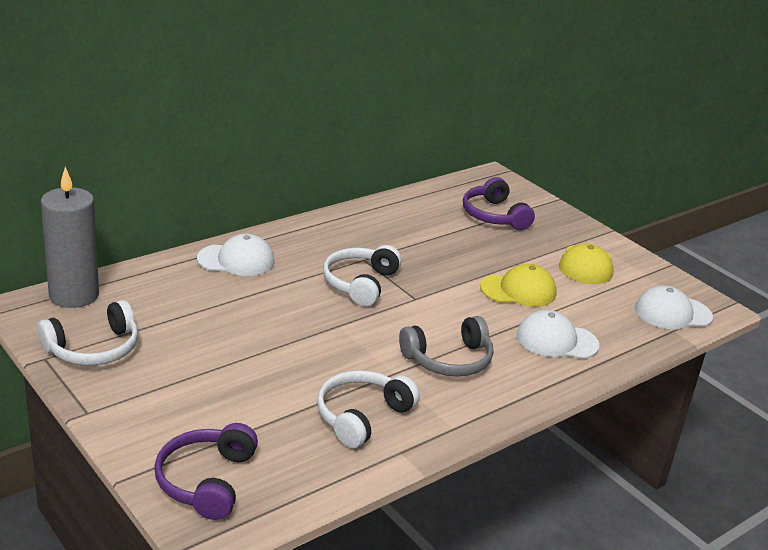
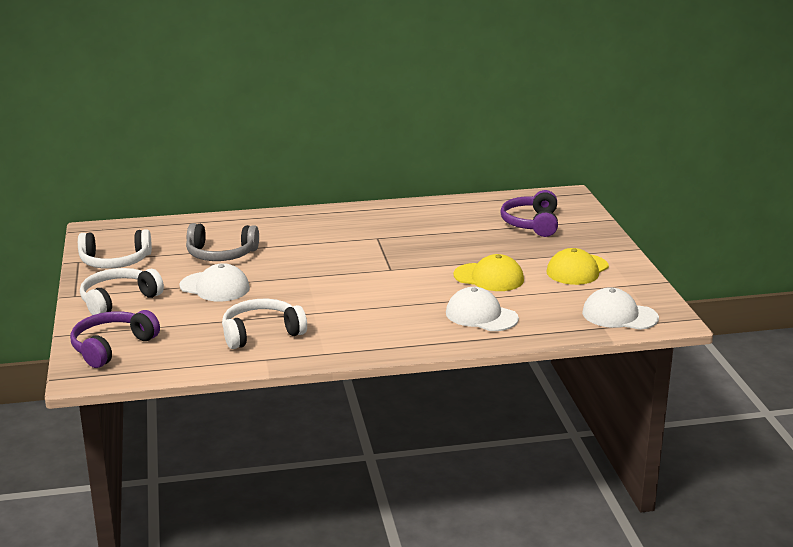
camera: 30 degrees right, 5 degrees down
(74, 295) = (134, 229): grey candle -> none
(236, 260) = (273, 224): white cap -> white cap (215, 287)
(360, 283) = (355, 253): white headphones -> white headphones (118, 300)
(449, 360) = (371, 312): grey headphones -> grey headphones (221, 254)

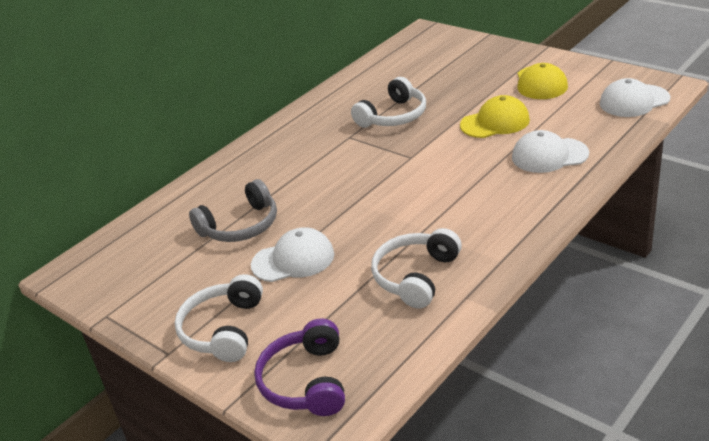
camera: 35 degrees left, 10 degrees up
(115, 261) = (146, 293): white headphones -> white headphones (393, 116)
(531, 223) = (442, 65): purple headphones -> none

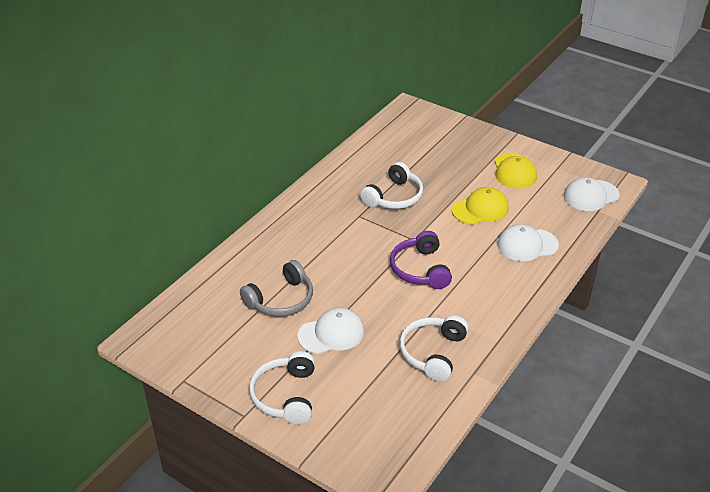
camera: 10 degrees left, 5 degrees up
(306, 381) = (360, 442): purple headphones -> purple headphones (420, 269)

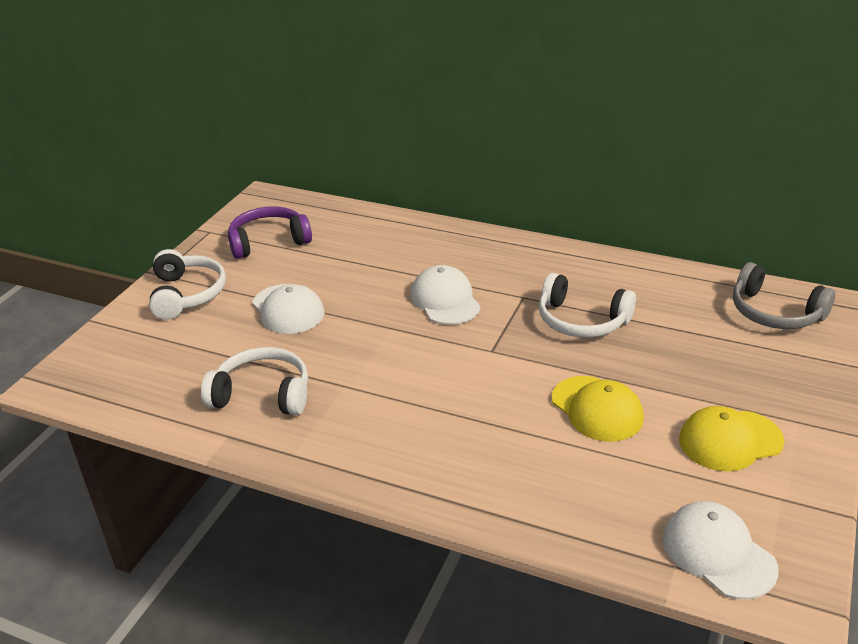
camera: 80 degrees right, 5 degrees down
(281, 300) = (340, 266): grey headphones -> grey headphones (774, 313)
(285, 396) = (187, 294): white headphones -> white headphones turned 90 degrees clockwise
(420, 269) = (428, 364): purple headphones -> purple headphones (268, 241)
(527, 245) = (527, 471): white cap -> white cap (445, 300)

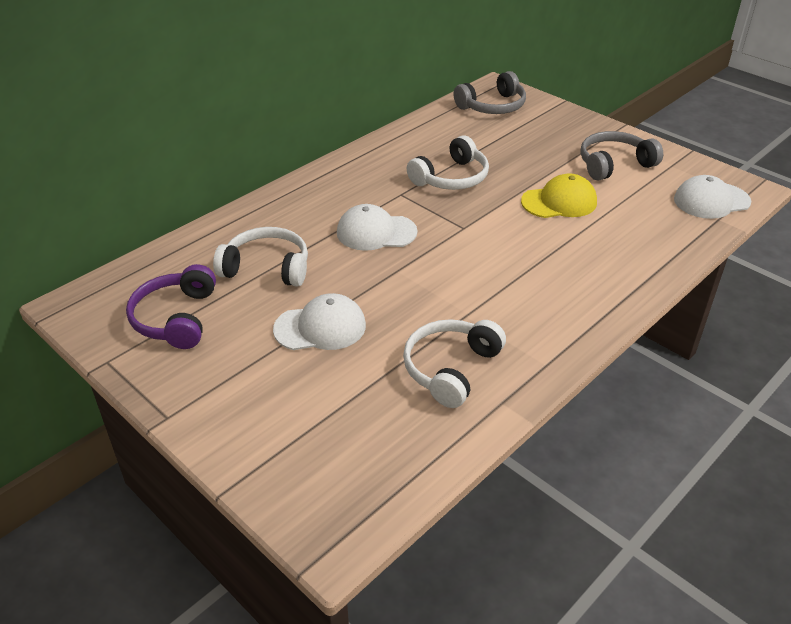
camera: 70 degrees left, 5 degrees up
(187, 294) = (232, 398): white headphones -> white headphones (267, 267)
(730, 440) = (614, 164): yellow cap -> grey headphones

